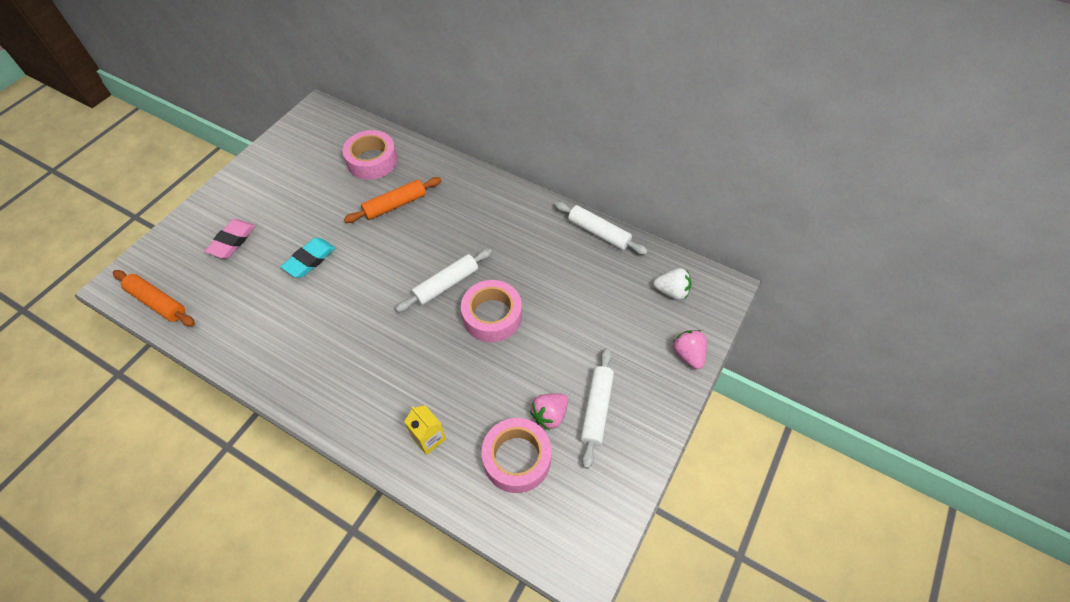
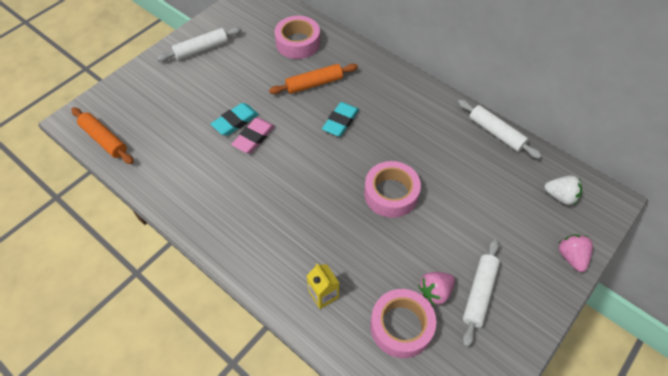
camera: 10 degrees right, 0 degrees up
(232, 241) = (172, 96): pink eraser -> pink eraser (254, 137)
(429, 243) = (340, 121): none -> turquoise eraser
(446, 284) = (352, 160): white rolling pin -> white rolling pin (201, 49)

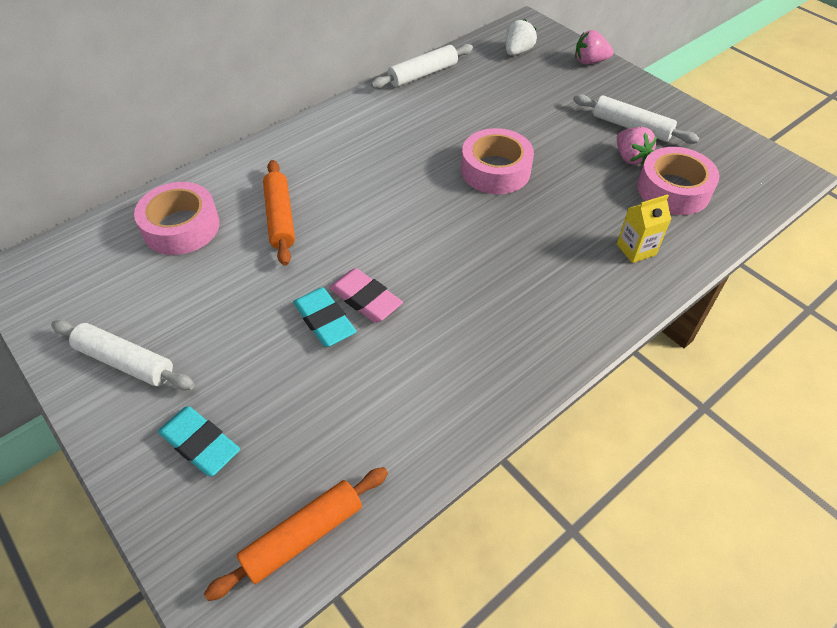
camera: 80 degrees left, 5 degrees down
(201, 49) = (125, 362): white rolling pin -> white rolling pin turned 45 degrees counterclockwise
(340, 121) = (364, 199): turquoise eraser -> turquoise eraser (200, 444)

